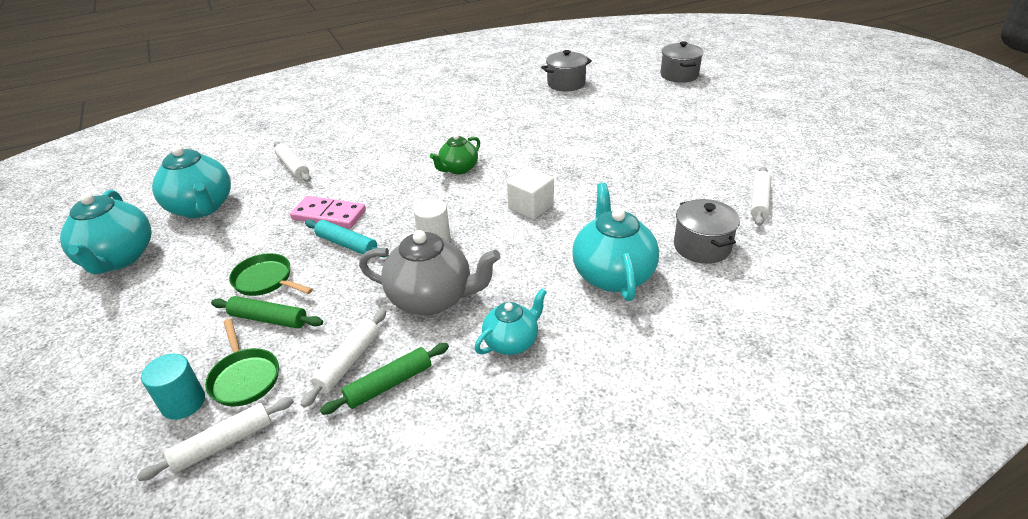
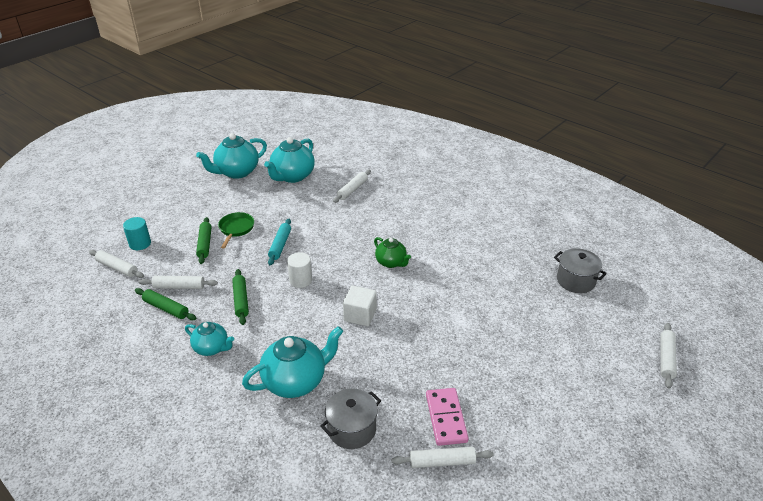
camera: 65 degrees right, 0 degrees up
(244, 378) = (160, 255): green pan -> none
(329, 215) = (307, 226): pink domino -> pink domino (446, 418)
(432, 299) = (241, 300): grey teapot -> green rolling pin
(458, 169) = (391, 262): green teapot -> green teapot turned 150 degrees counterclockwise
(679, 75) = (666, 358): grey pot -> white rolling pin

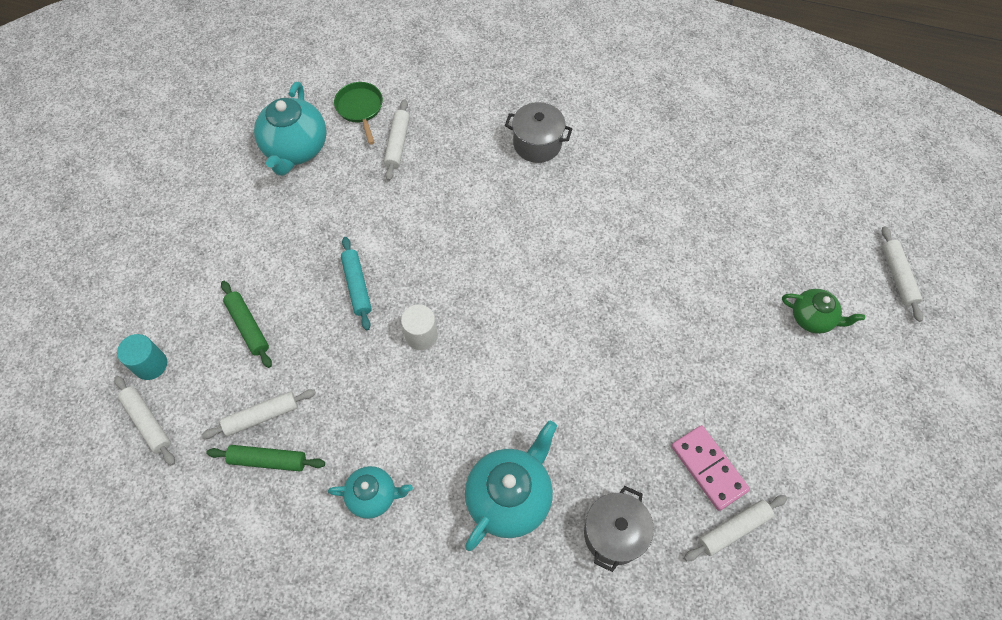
camera: 25 degrees left, 25 degrees up
(117, 268) = (147, 422): white rolling pin -> white rolling pin turned 45 degrees clockwise
(236, 172) = (206, 171): turquoise teapot -> none
(236, 229) = (276, 281): green pan -> green pan (360, 109)
(241, 300) = (362, 402): green rolling pin -> none
(360, 315) = (530, 361): white cube -> none
(391, 262) = (521, 256): green teapot -> green teapot (812, 318)
(575, 281) = (755, 197): grey pot -> grey pot (537, 144)

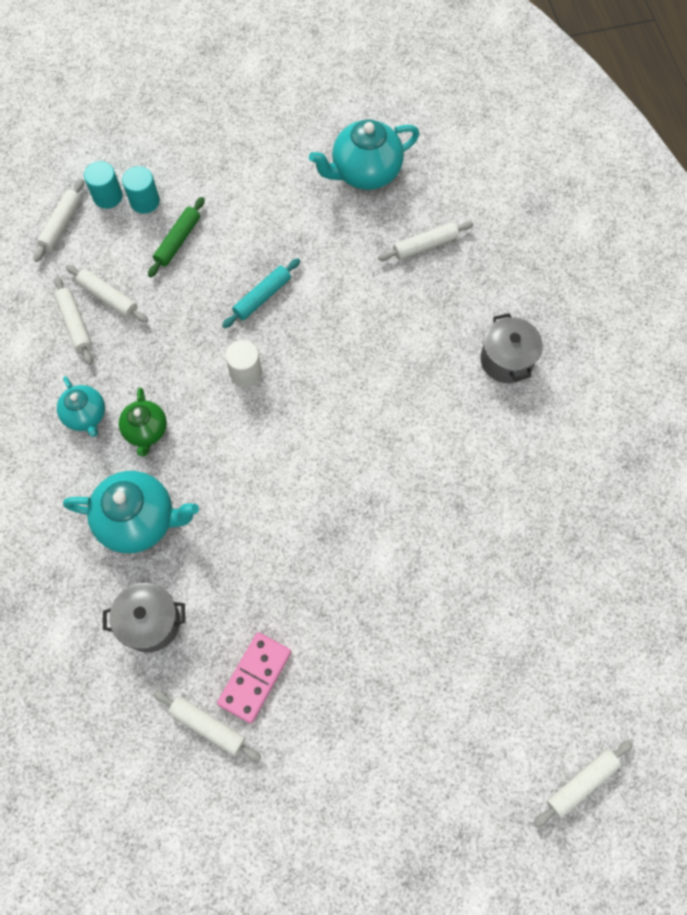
camera: 60 degrees right, 5 degrees up
(183, 334) = (145, 201): none -> turquoise cylinder
(268, 460) = (75, 324): green rolling pin -> white rolling pin
(360, 109) = (441, 195): green pan -> none
(812, 318) = (473, 711): green teapot -> green teapot (146, 431)

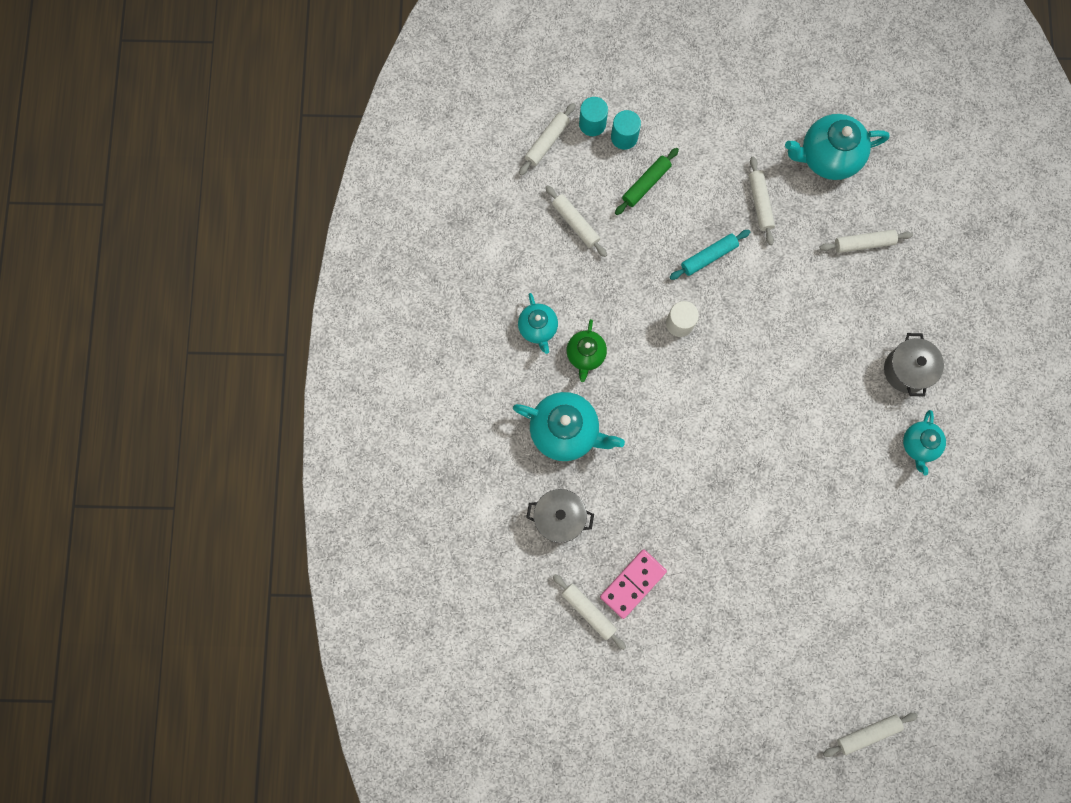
camera: 15 degrees right, 10 degrees up
(75, 324) = (543, 241): white rolling pin -> white rolling pin (760, 203)
(543, 434) = (919, 445): none -> turquoise teapot

